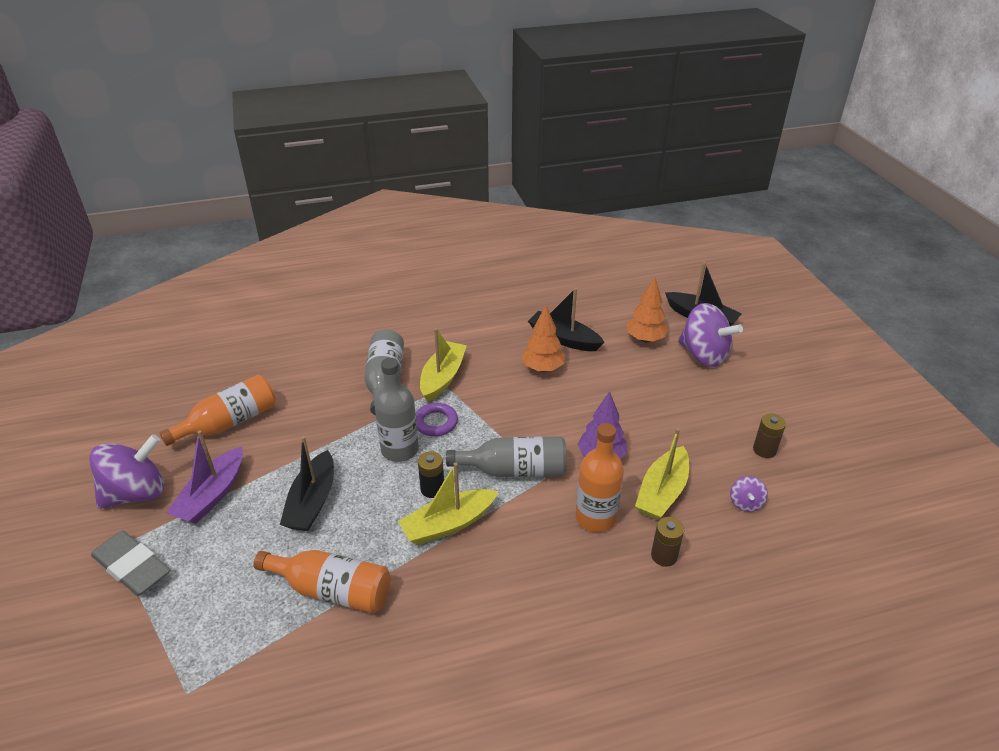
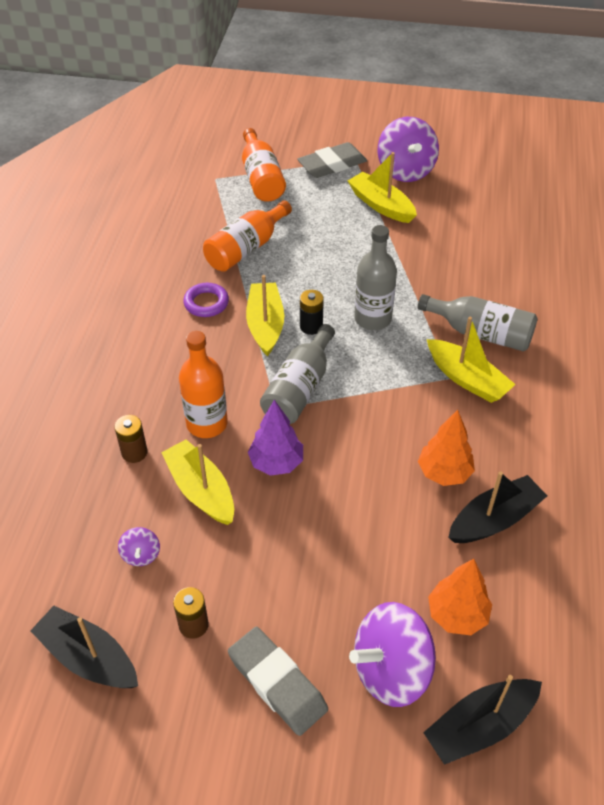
camera: 115 degrees right, 10 degrees up
(212, 495) = (381, 205): purple boat -> yellow boat
(229, 423) = (467, 224): orange bottle -> orange bottle (261, 178)
(312, 501) = (341, 254): black boat -> black boat (88, 657)
(435, 422) = (397, 353): purple ring -> purple ring (206, 303)
(745, 503) = (141, 555): purple spinning top -> purple spinning top turned 135 degrees counterclockwise
(759, 397) = (277, 683): none -> grey eraser

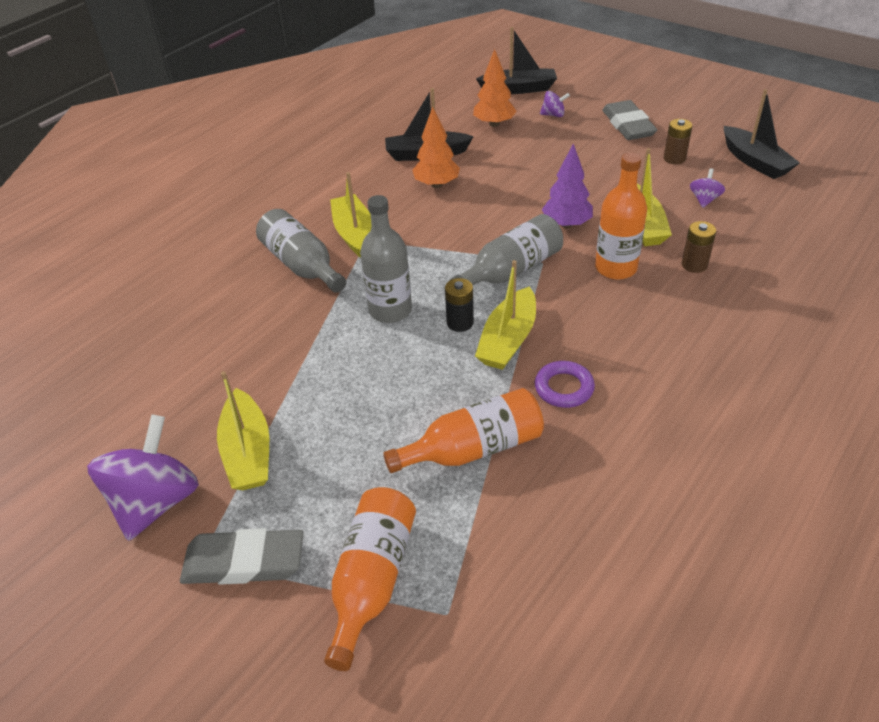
camera: 150 degrees left, 5 degrees down
(391, 670) = (553, 115): purple spinning top -> purple spinning top, size x0.46

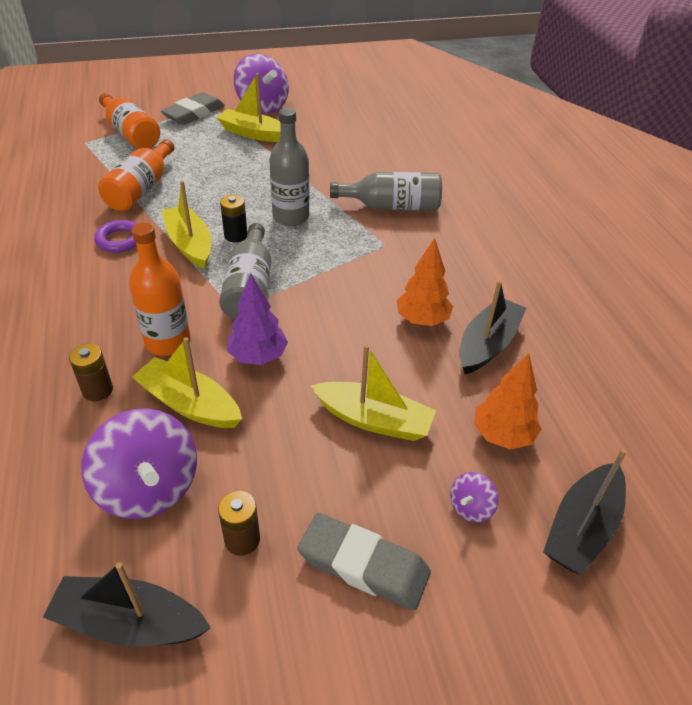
camera: 125 degrees right, 0 degrees up
(355, 235) = (400, 242): yellow boat -> yellow boat (374, 420)
(704, 200) = (148, 488): purple spinning top -> purple spinning top, size x2.18

